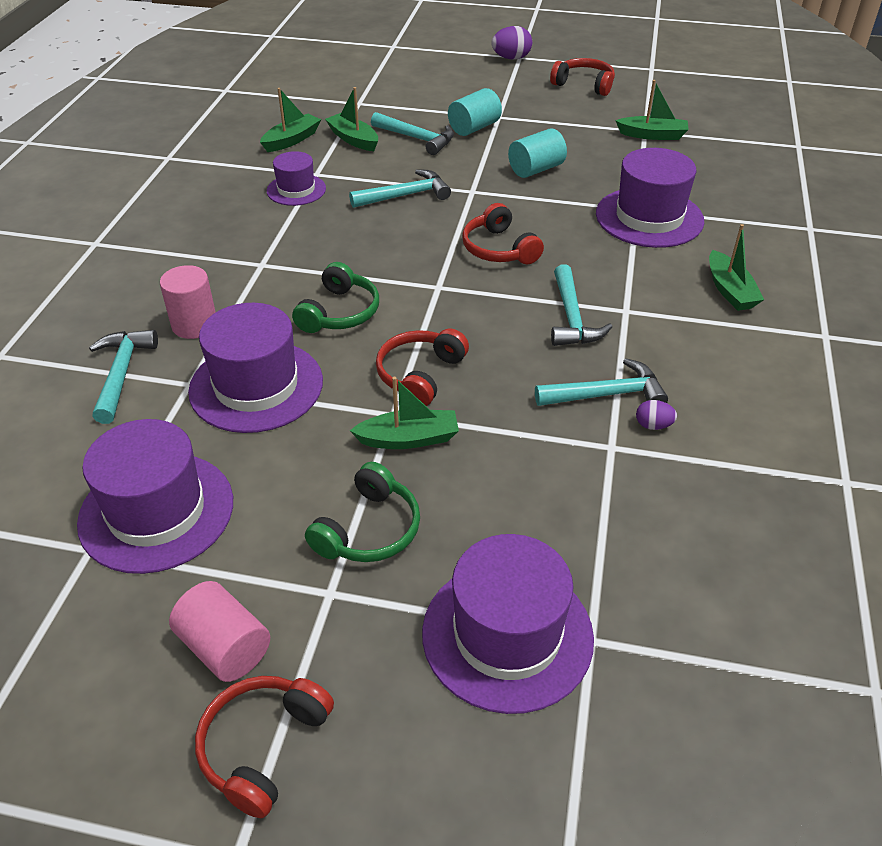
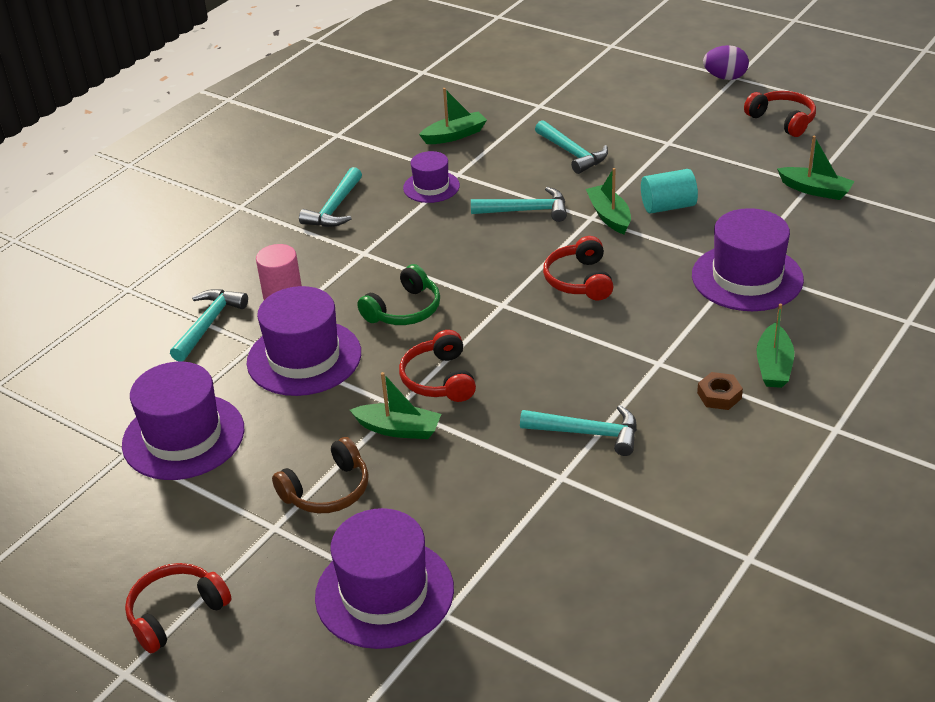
camera: 25 degrees right, 5 degrees down
(225, 647) = (183, 543): pink cylinder -> none
(353, 139) = (512, 144): green boat -> green boat (609, 216)
(368, 529) = (327, 490): green headphones -> brown headphones
(420, 375) = (439, 379): red headphones -> red headphones turned 60 degrees counterclockwise
(474, 128) = (635, 151): turquoise cylinder -> none
(571, 317) = (603, 358): turquoise hammer -> turquoise hammer (335, 208)
(653, 425) = (610, 469): purple egg -> none
(702, 328) = (719, 395): none -> brown nut

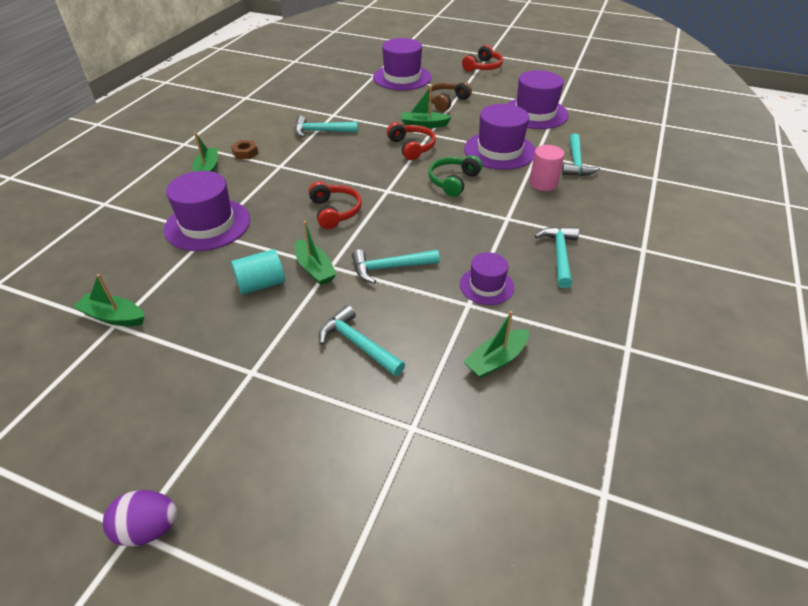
camera: 165 degrees right, 5 degrees up
(782, 120) = (102, 428): red headphones -> none

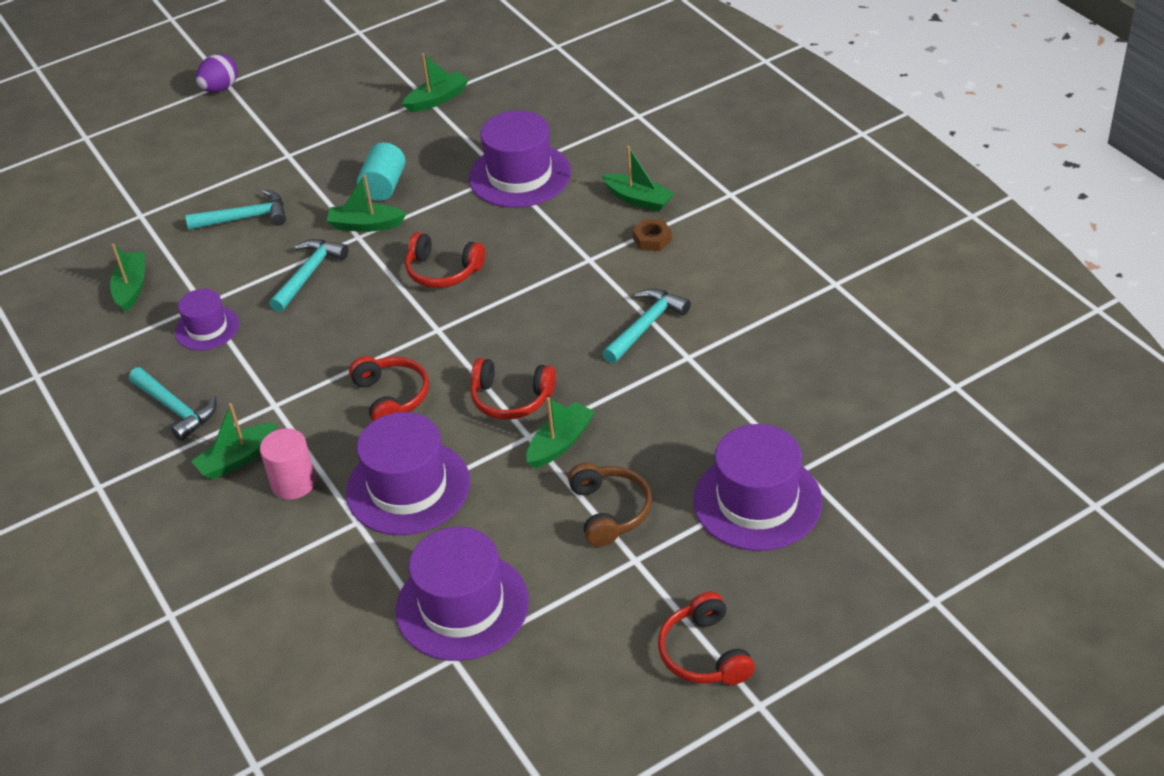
camera: 130 degrees right, 0 degrees up
(453, 181) = (391, 397): green headphones -> red headphones
(556, 209) = (237, 459): none -> green boat
(576, 162) = (294, 553): turquoise hammer -> none

